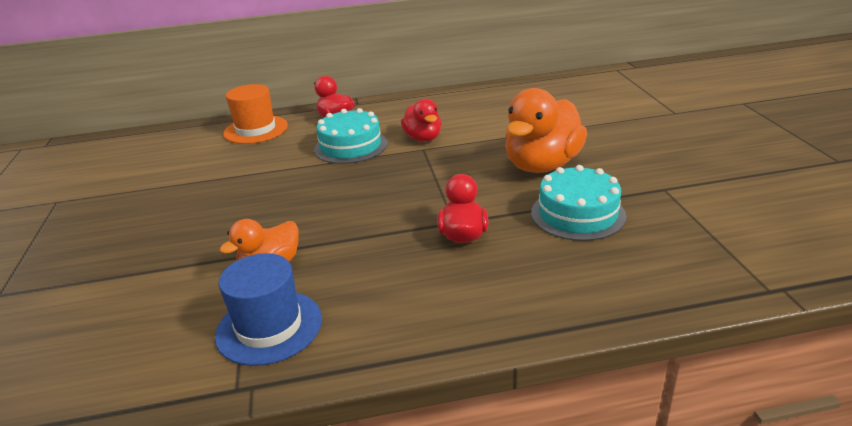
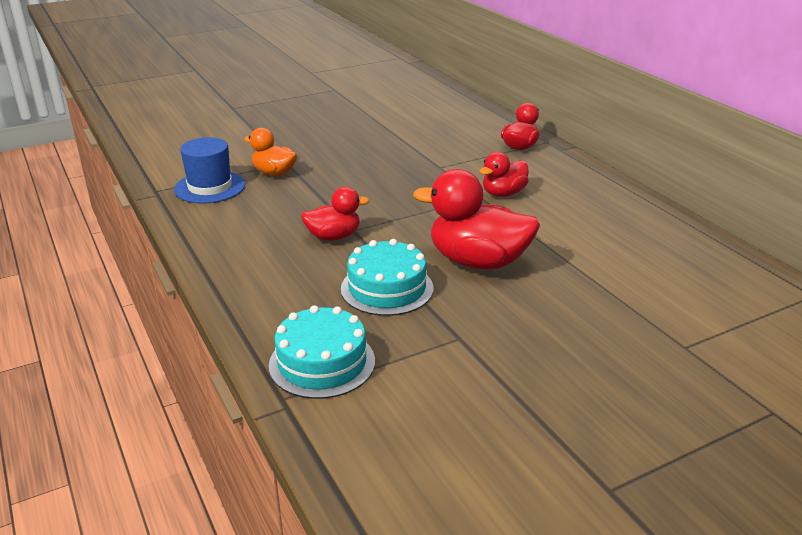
camera: 70 degrees right, 0 degrees up
(256, 130) = (476, 120): orange hat -> none
(350, 146) = (467, 164): turquoise cake -> turquoise cake (322, 363)
(542, 165) = (478, 261): orange duck -> red duck

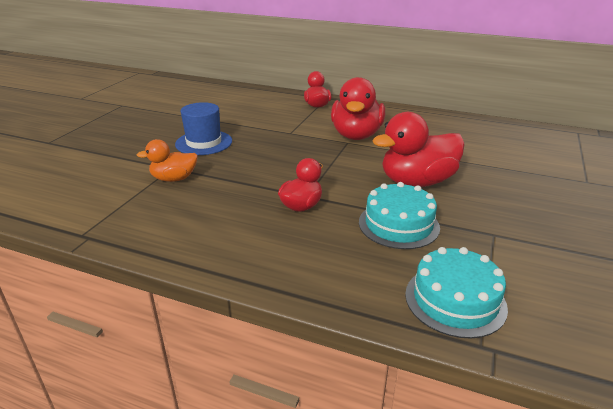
camera: 40 degrees left, 0 degrees up
(210, 187) = (133, 211): blue hat -> blue hat (204, 142)
(503, 193) = (356, 135): red duck -> red duck, size x1.73

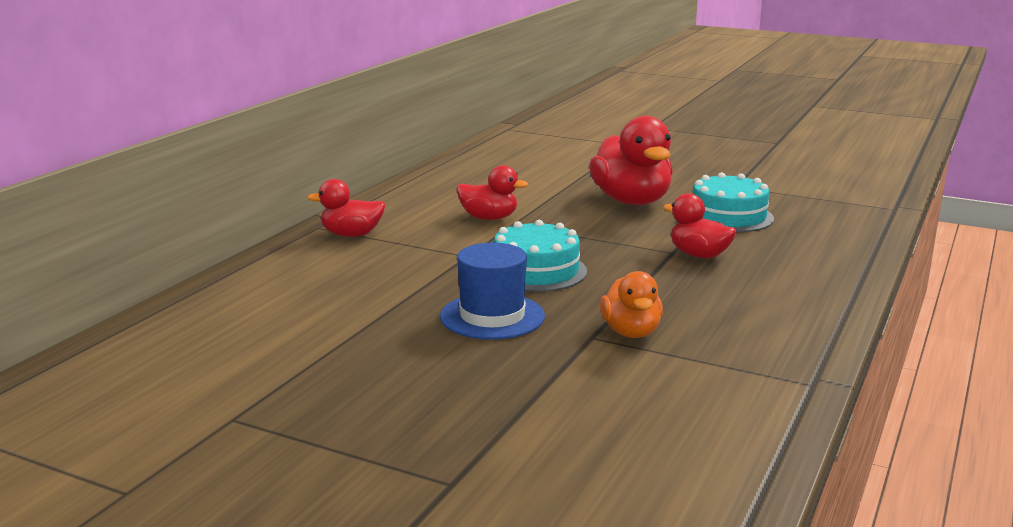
camera: 85 degrees left, 10 degrees down
(356, 135) = (489, 218): red duck -> red duck, size x0.58
(455, 300) = (843, 209): turquoise cake -> turquoise cake (536, 271)

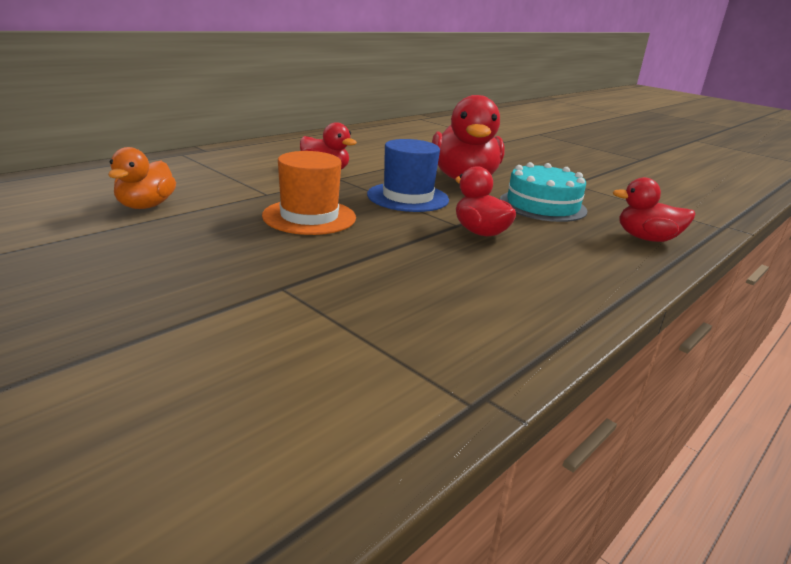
camera: 15 degrees right, 5 degrees up
(352, 235) = (198, 163): red duck -> red duck (646, 239)
(492, 316) = (214, 247): blue hat -> blue hat (408, 197)
(536, 271) = (309, 217): turquoise cake -> orange hat
(631, 332) = (327, 291): orange duck -> orange duck (146, 206)

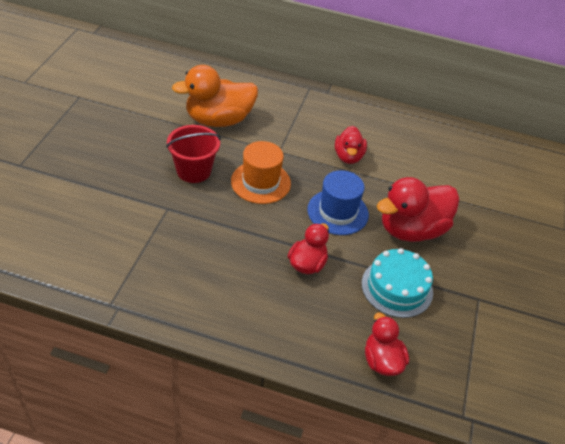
camera: 60 degrees right, 20 degrees up
(146, 206) = (218, 120): orange duck -> orange duck, size x1.73
(225, 248) = (193, 171): none -> red bucket

